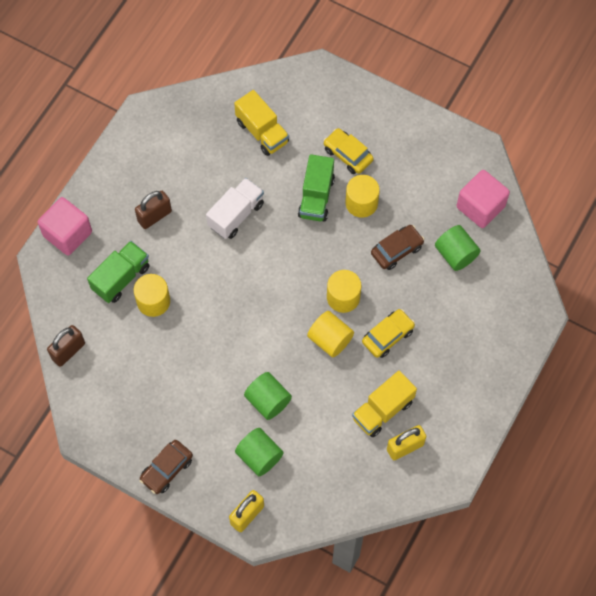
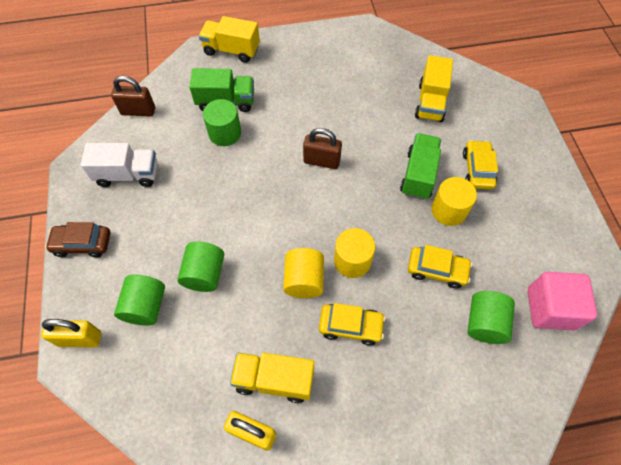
camera: 50 degrees right, 5 degrees down
(67, 234) = (231, 50): pink cube -> yellow truck
(153, 301) = (225, 133): yellow cylinder -> green cylinder
(154, 216) = (294, 87): brown padlock -> brown padlock (321, 161)
(236, 215) = (347, 134): white truck -> white truck (128, 175)
(316, 197) = (418, 175): green truck -> green truck turned 135 degrees clockwise
(396, 250) = (437, 270): brown car -> yellow car

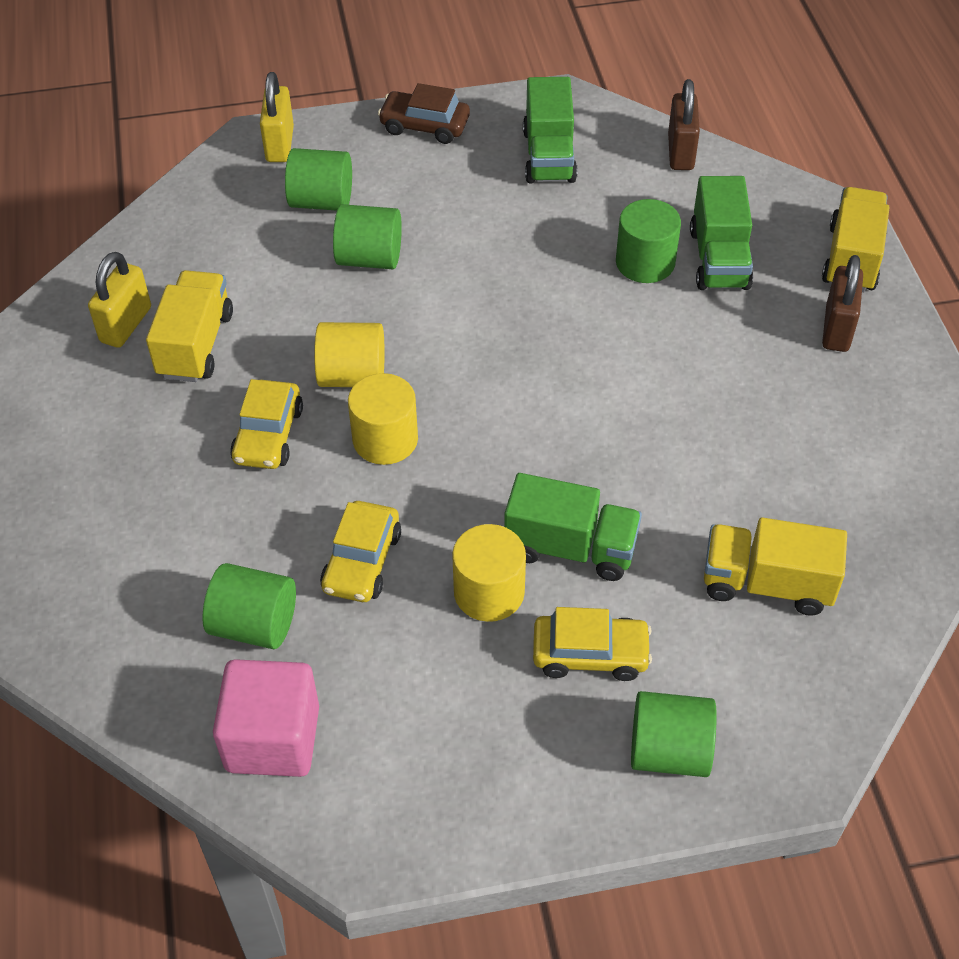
camera: 90 degrees right, 10 degrees down
(82, 244) = (424, 126): brown car -> brown car turned 75 degrees counterclockwise
(128, 175) = (549, 156): white truck -> green truck
(321, 161) = (593, 397): brown padlock -> brown padlock (837, 329)
(521, 143) = (669, 751): none -> green cylinder

